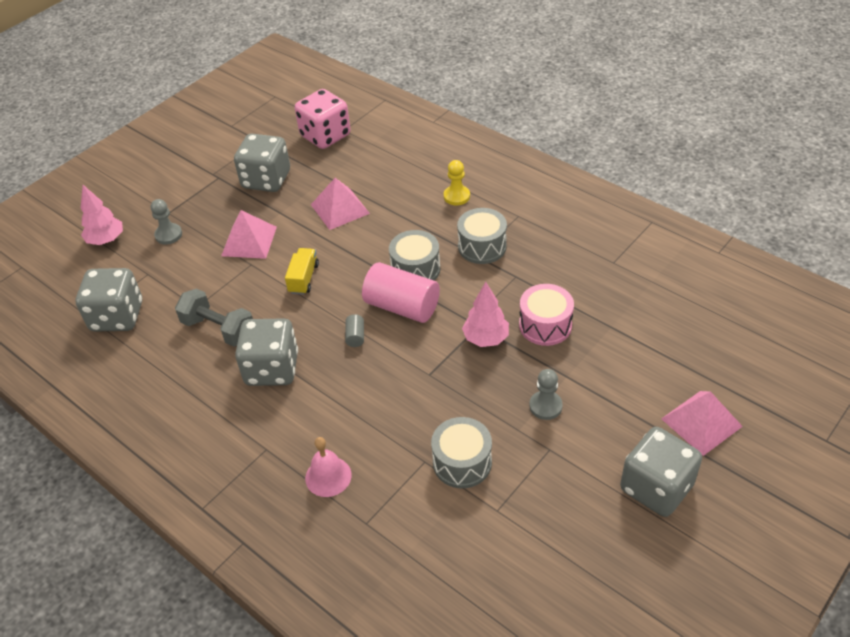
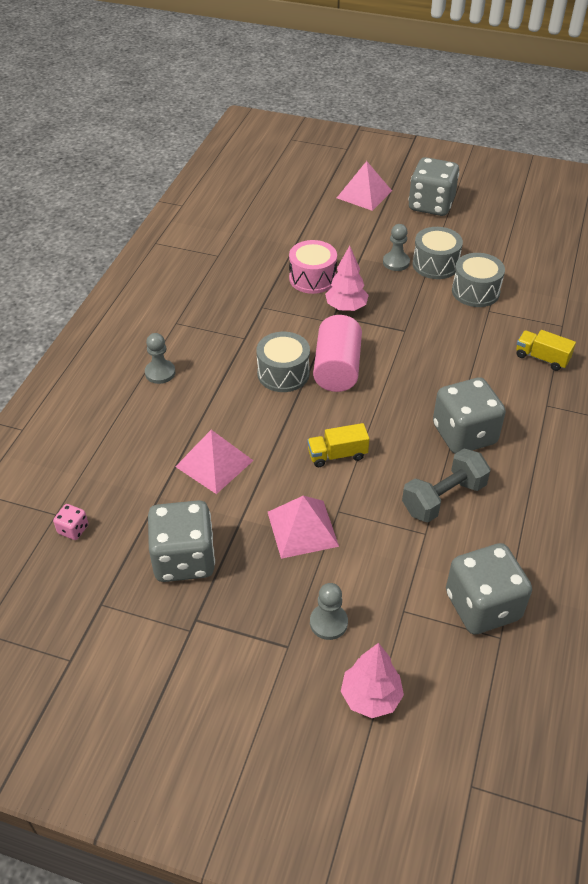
camera: 115 degrees left, 0 degrees up
(219, 329) = (443, 498): grey dumbbell -> grey dumbbell turned 45 degrees clockwise
(325, 136) = (73, 529): pink dice -> pink dice, size x0.43
(328, 476) = (541, 358): pink bell -> yellow truck
(355, 336) = (391, 389): grey cylinder -> none
(456, 196) = (160, 373): yellow pawn -> grey pawn
(482, 246) = (231, 336): grey drum -> grey drum (435, 264)

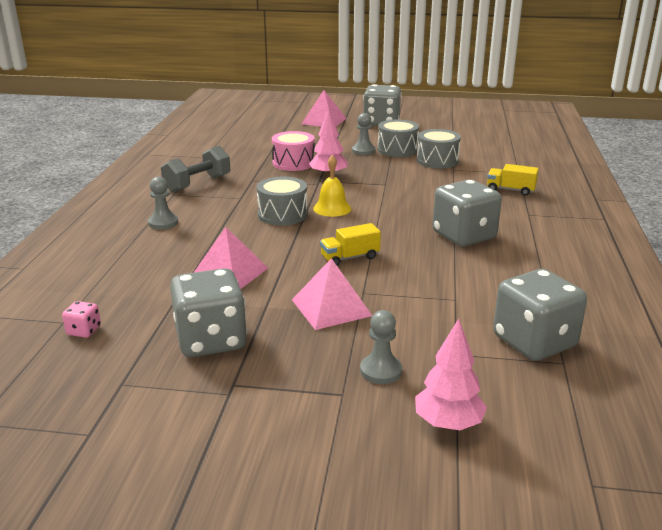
camera: 10 degrees left, 20 degrees down
(337, 369) = (332, 208): pink cylinder -> yellow bell
(443, 498) = (462, 275): grey dumbbell -> grey dumbbell (197, 184)

